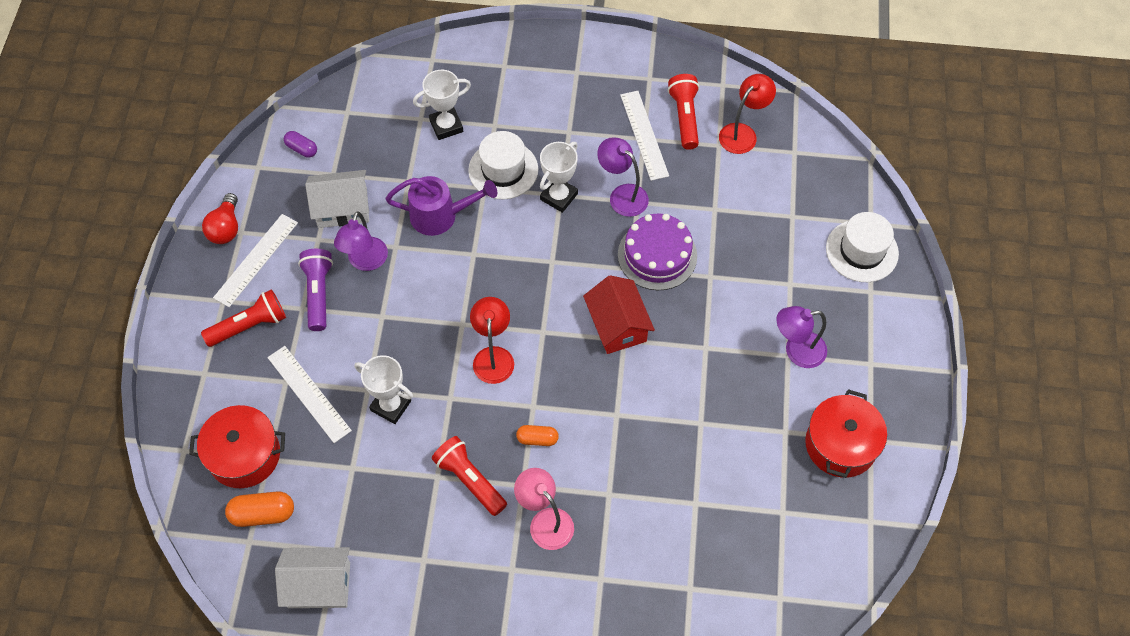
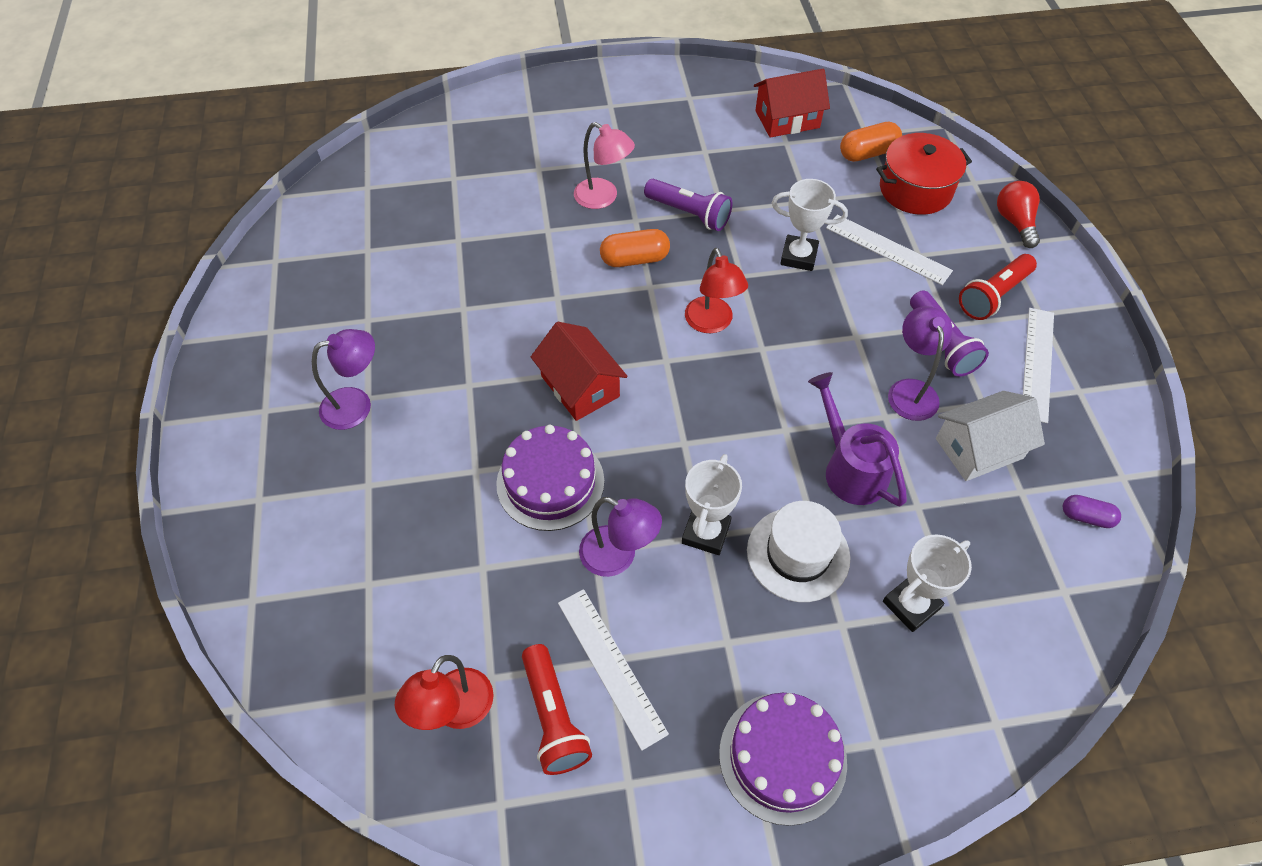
camera: 165 degrees right, 5 degrees down
(226, 228) = (1100, 391): red light bulb -> red light bulb (1014, 222)
(319, 585) = (787, 119): white house -> red house
(441, 216) = (850, 468): purple watering can -> purple watering can turned 75 degrees clockwise
(469, 480) = (689, 213): red flashlight -> purple flashlight
(537, 439) = (634, 259): orange capsule -> orange capsule, size x1.55
(559, 71) = (782, 757): none -> purple cake
(840, 444) = (304, 320): red pot -> none
(862, 251) = (267, 554): white hat -> none

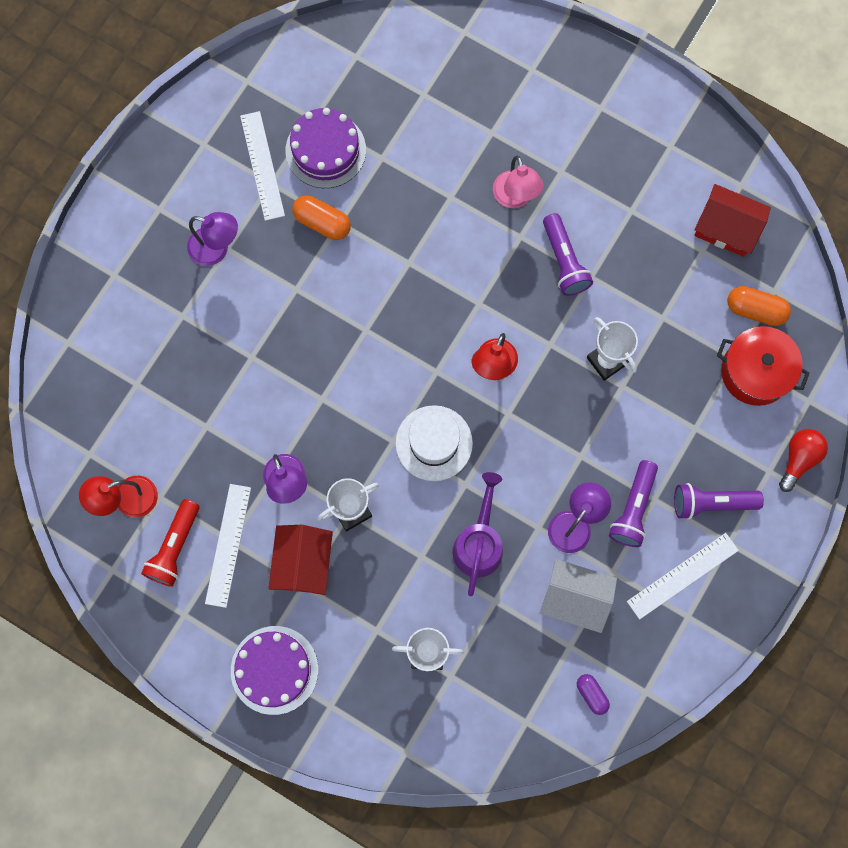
camera: 40 degrees right, 20 degrees up
(550, 482) = (289, 401): purple cake -> purple cake (325, 150)
(580, 386) = (364, 347): red house -> red house (303, 563)
(634, 259) = (489, 271): orange capsule -> orange capsule (322, 222)
(798, 554) = (392, 569): white hat -> white hat (434, 443)
(888, 249) = (677, 406): white ruler -> white ruler (262, 165)
(993, 296) = (711, 503): red flashlight -> purple flashlight

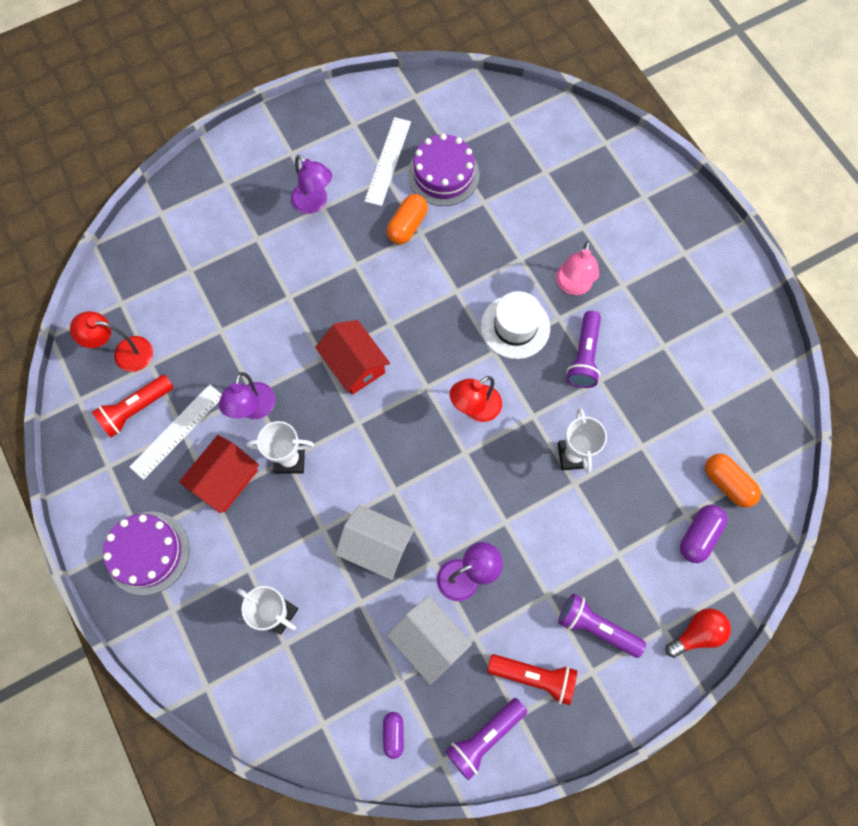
camera: 30 degrees right, 5 degrees down
(322, 222) = (407, 225): orange capsule -> orange capsule turned 60 degrees clockwise
(434, 443) = (389, 442): white hat -> white hat (515, 326)
(479, 543) = (376, 545): purple watering can -> white house
(633, 509) = (524, 592): purple flashlight -> purple flashlight (484, 737)
(682, 575) = (534, 676): white ruler -> red flashlight
(726, 228) = (739, 402): red house -> red house (354, 364)
(755, 372) = (698, 535): red pot -> purple capsule

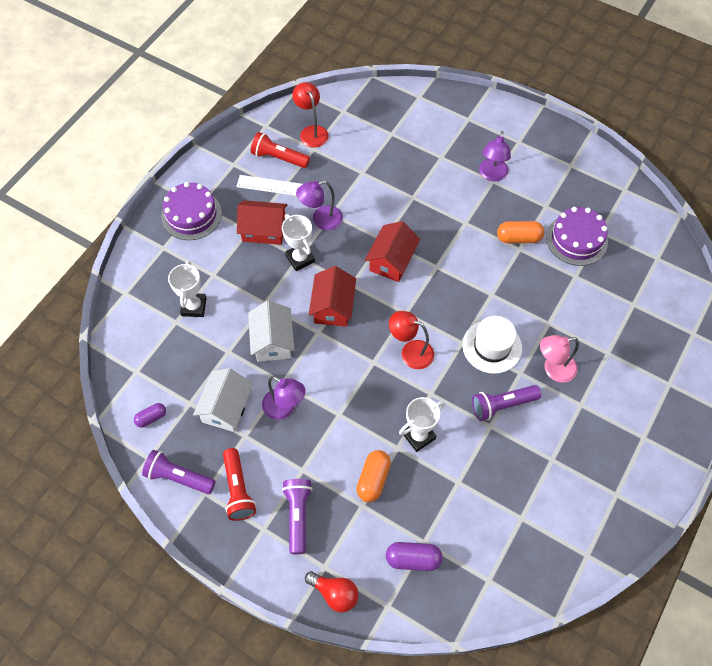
camera: 60 degrees right, 10 degrees down
(373, 457) = (333, 306): none -> red house
(388, 161) = (559, 200): white ruler -> none
(727, 483) = (470, 562): orange capsule -> orange capsule (373, 479)

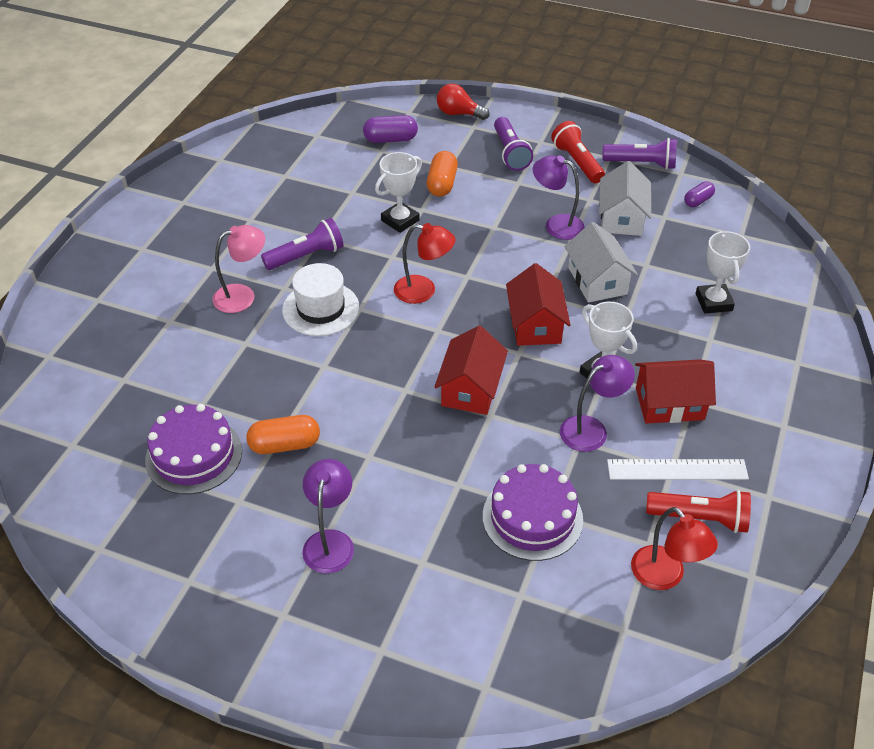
camera: 170 degrees right, 15 degrees down
(191, 215) = (786, 410): purple cake -> purple cake (532, 517)

